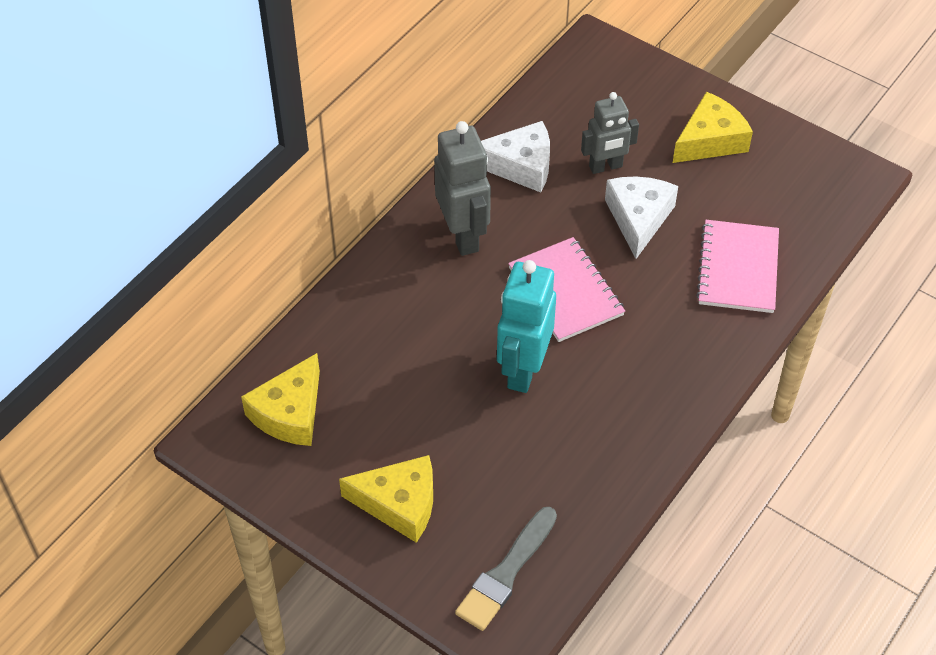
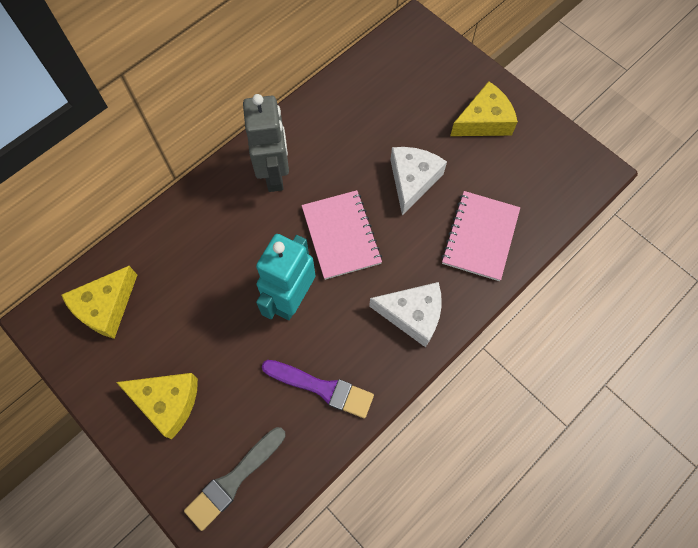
camera: 10 degrees right, 15 degrees up
(520, 165) = (333, 121): white cheese -> white cheese (412, 315)
(587, 460) = (322, 388): none -> purple brush
(606, 167) = (398, 132): grey robot -> none

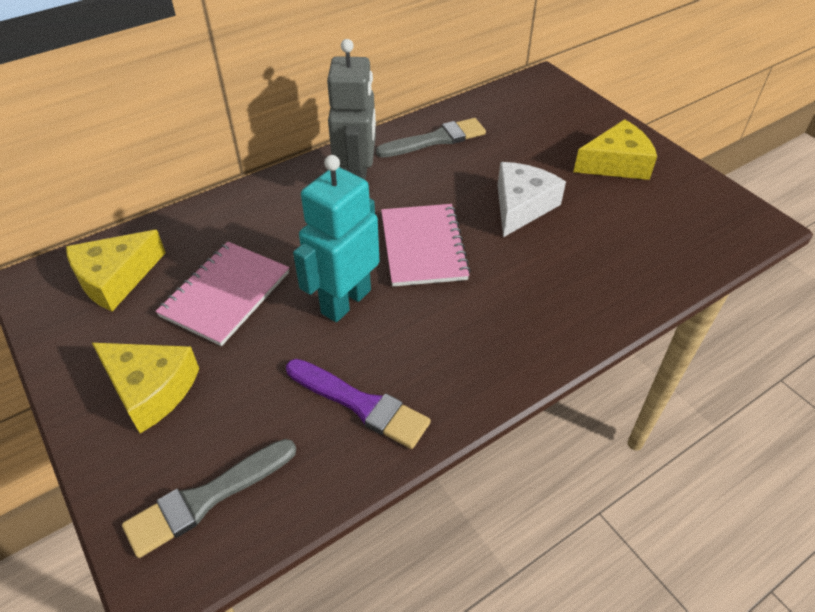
camera: 10 degrees right, 20 degrees down
(331, 115) = (436, 140): none -> grey brush
(412, 315) = (500, 339): white cheese -> none
(480, 236) = (601, 269): pink notebook -> pink notebook (225, 294)

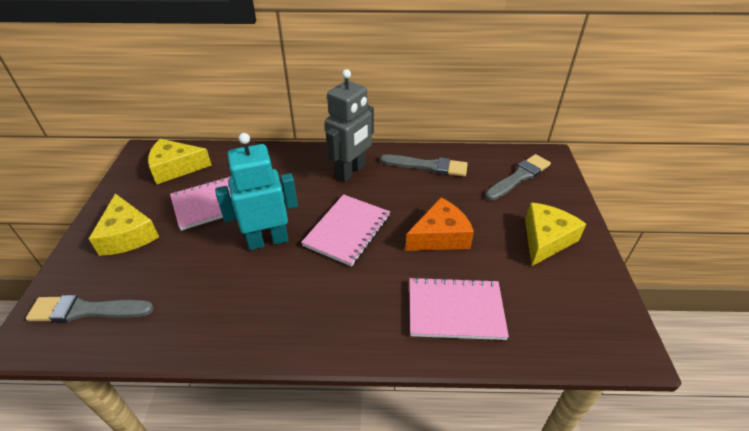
camera: 35 degrees right, 5 degrees down
(360, 404) = (209, 307): purple brush -> none
(521, 206) = (440, 236): white cheese -> orange cheese
(536, 113) = (519, 177): none -> grey brush
(604, 267) = (455, 310): none -> pink notebook
(616, 163) = (545, 239): yellow cheese -> yellow cheese turned 75 degrees counterclockwise

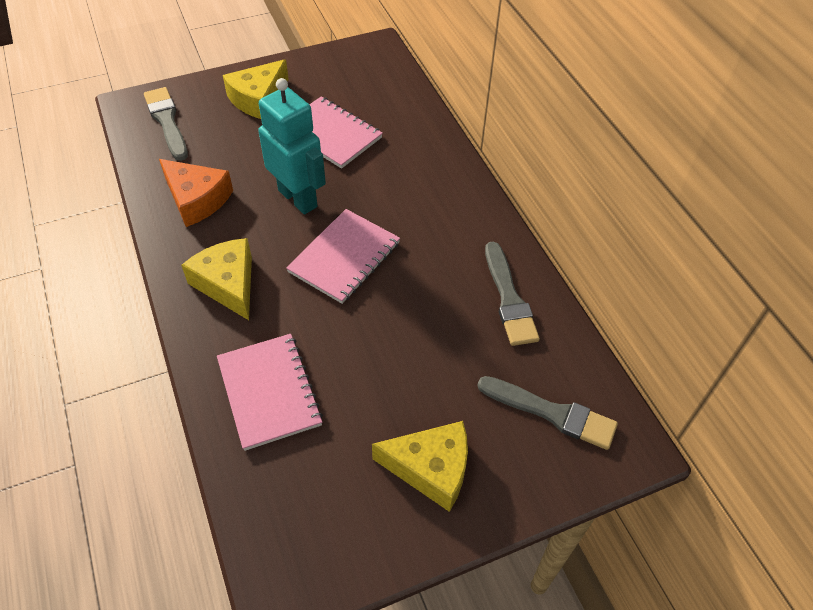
camera: 65 degrees right, 10 degrees up
(176, 168) = (367, 81): yellow cheese -> yellow cheese (228, 284)
(347, 230) = (344, 257): pink notebook -> pink notebook turned 60 degrees counterclockwise
(351, 172) = (448, 224): grey robot -> none
(440, 236) = (379, 348): orange cheese -> orange cheese (197, 199)

